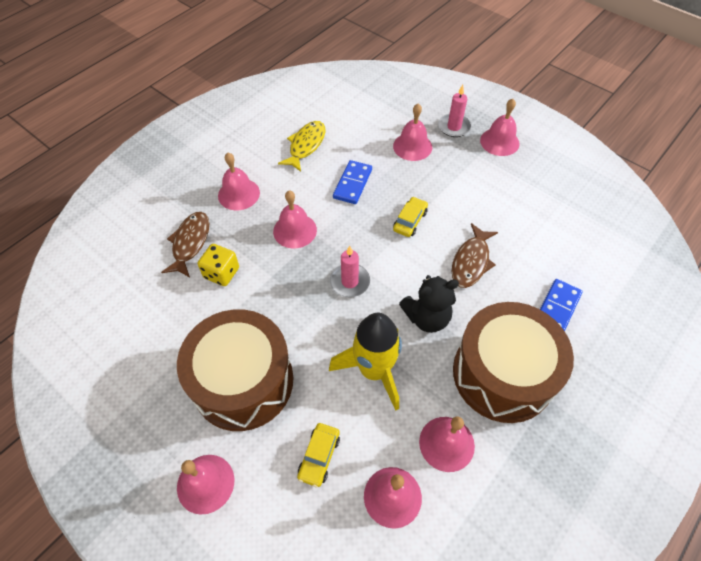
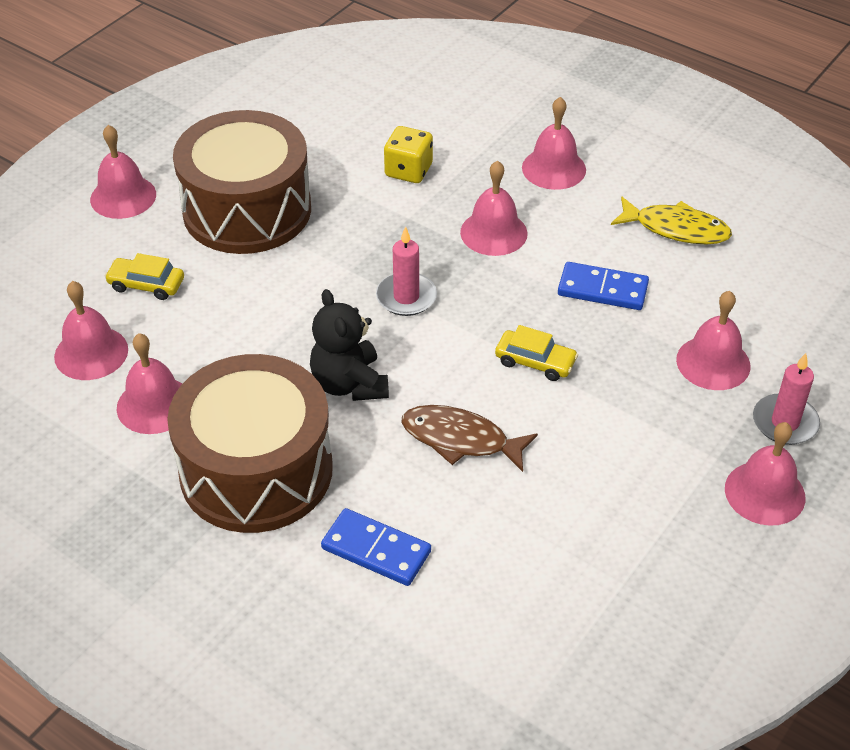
camera: 85 degrees right, 10 degrees down
(190, 243) = (455, 135): brown fish -> none
(374, 370) = (262, 329): yellow rocket -> none

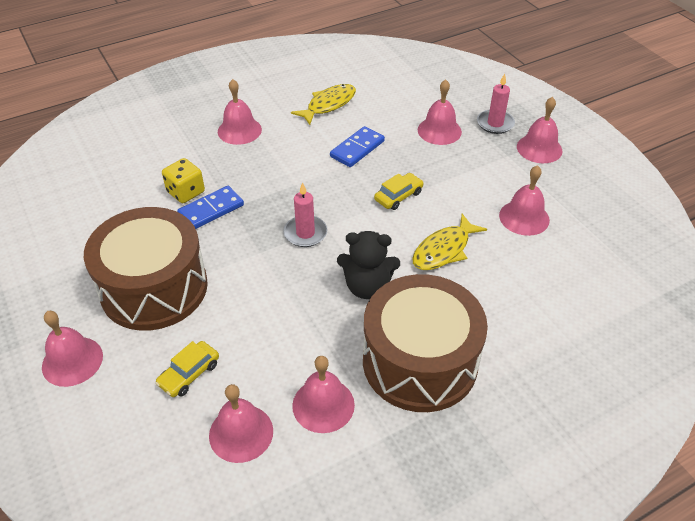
camera: 65 degrees left, 0 degrees up
(376, 550) = (516, 319): blue domino -> blue domino (211, 210)
(461, 439) = (444, 250): brown fish -> yellow fish
(493, 232) = (276, 174): pink bell -> pink bell (524, 217)

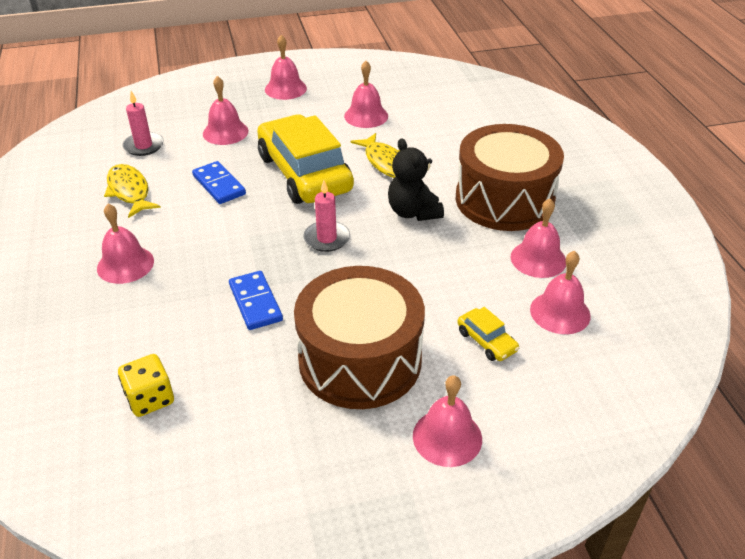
camera: 75 degrees left, 5 degrees down
(186, 192) = (212, 321): yellow dice -> yellow dice (150, 399)
(367, 287) = (413, 212): black teddy bear -> black teddy bear turned 135 degrees clockwise
(398, 196) = (304, 173): yellow car -> yellow car, size x2.49
(495, 123) = (237, 101): pink candle -> pink candle (143, 146)

